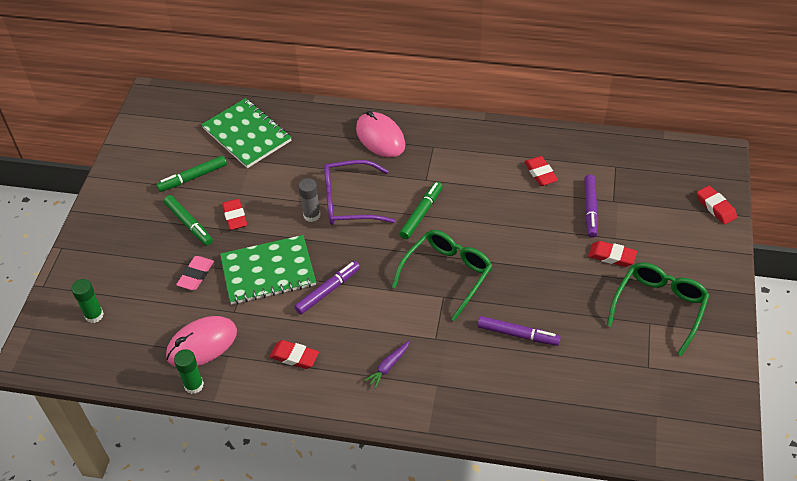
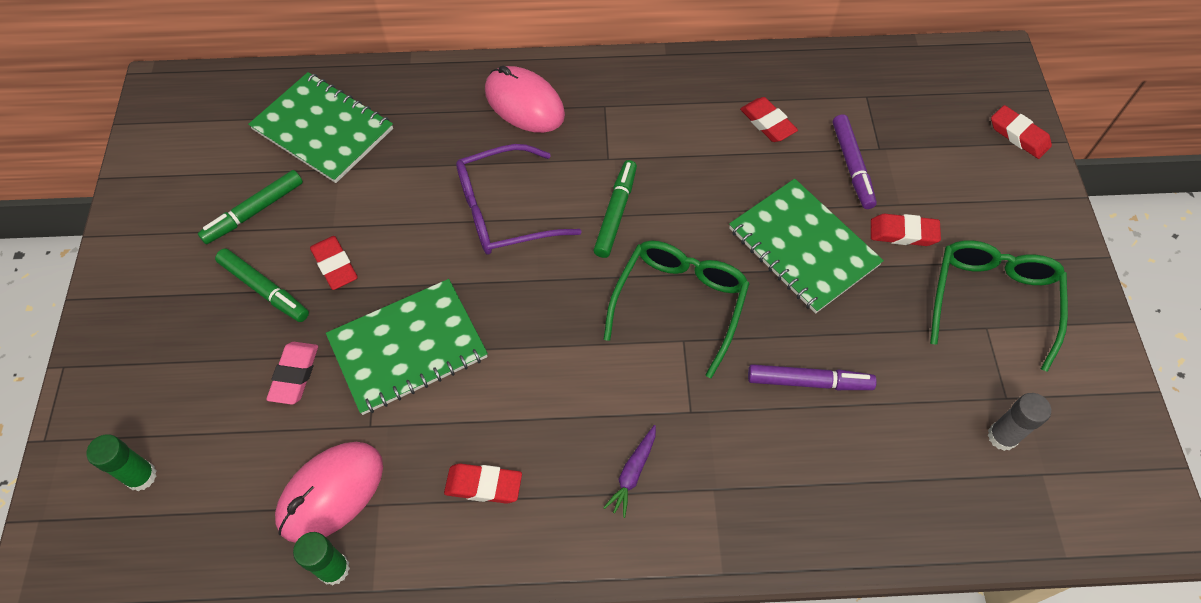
camera: 15 degrees left, 10 degrees up
(311, 215) = (453, 243): grey glue stick -> grey glue stick (1002, 436)
(328, 291) = (508, 363): purple marker -> none
(540, 254) = (803, 247): none -> green notebook

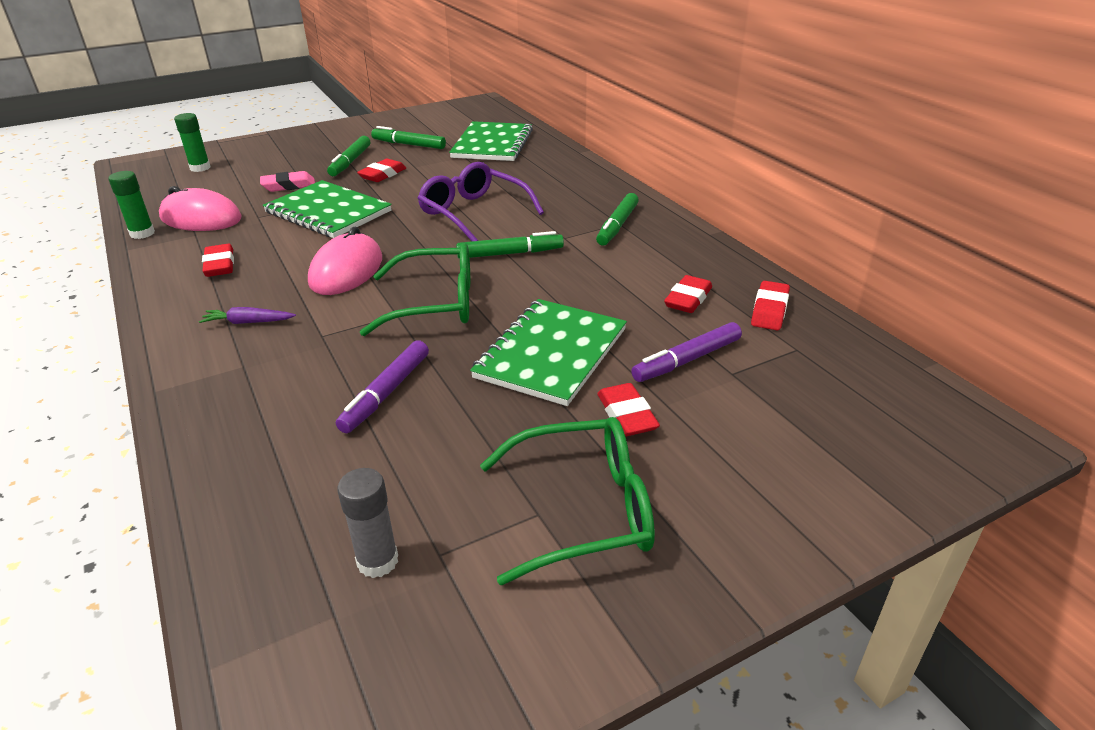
camera: 65 degrees right, 25 degrees down
(524, 103) = (586, 194): pink mouse -> pink mouse (346, 270)
(609, 109) = (617, 226): none -> green marker
(809, 382) = (386, 393): purple marker -> purple marker turned 45 degrees clockwise
(1018, 135) = (882, 482): red eraser -> red eraser (769, 310)

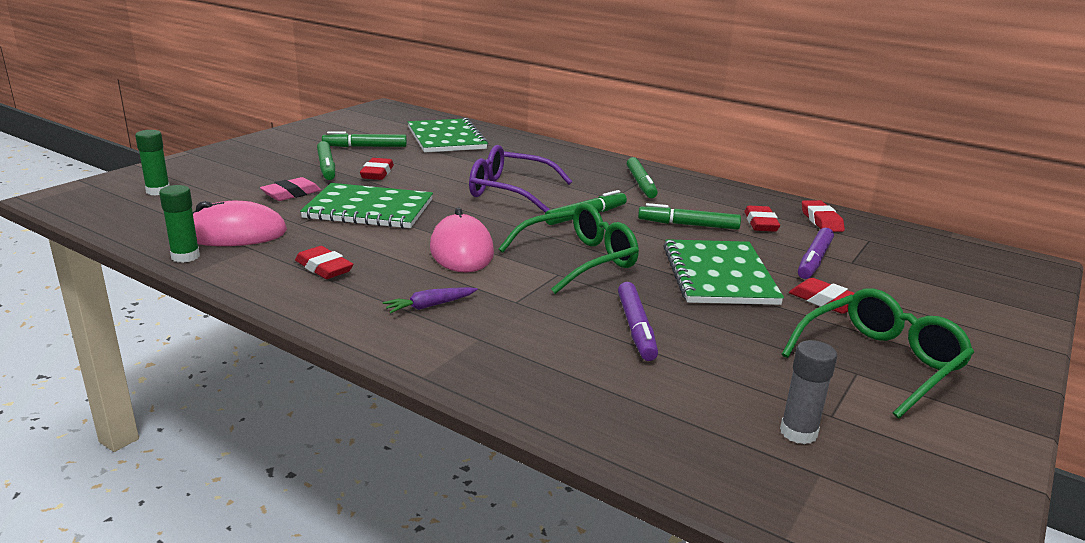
camera: 30 degrees left, 10 degrees down
(601, 285) = (688, 225): none -> green marker

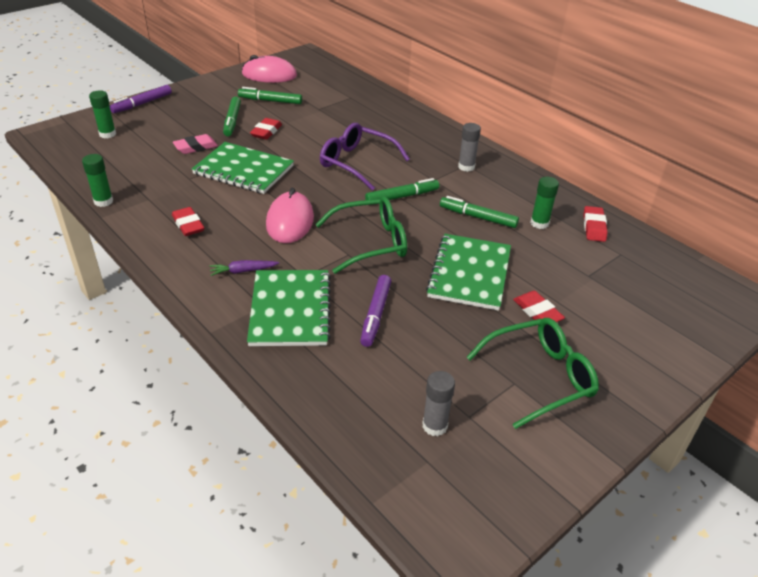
camera: 15 degrees right, 15 degrees up
(235, 233) = (143, 183): pink mouse -> pink mouse (269, 75)
(446, 138) = (337, 97): green notebook -> green notebook (290, 309)
(641, 184) = (466, 167): green marker -> grey glue stick
(760, 223) = (539, 223): red eraser -> green glue stick
(814, 260) = (557, 269): purple marker -> purple marker (142, 104)

